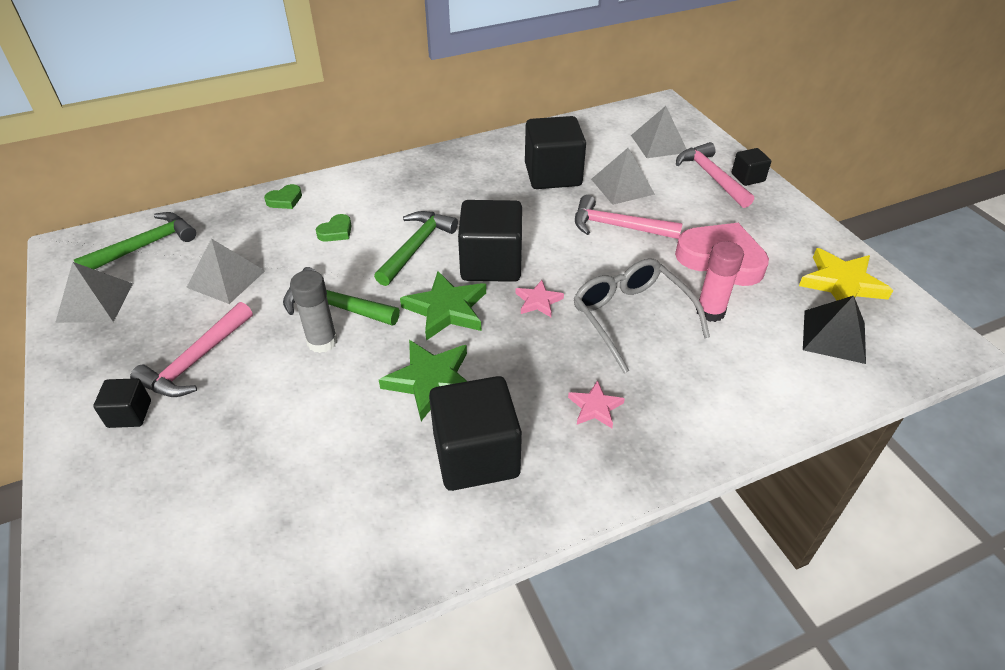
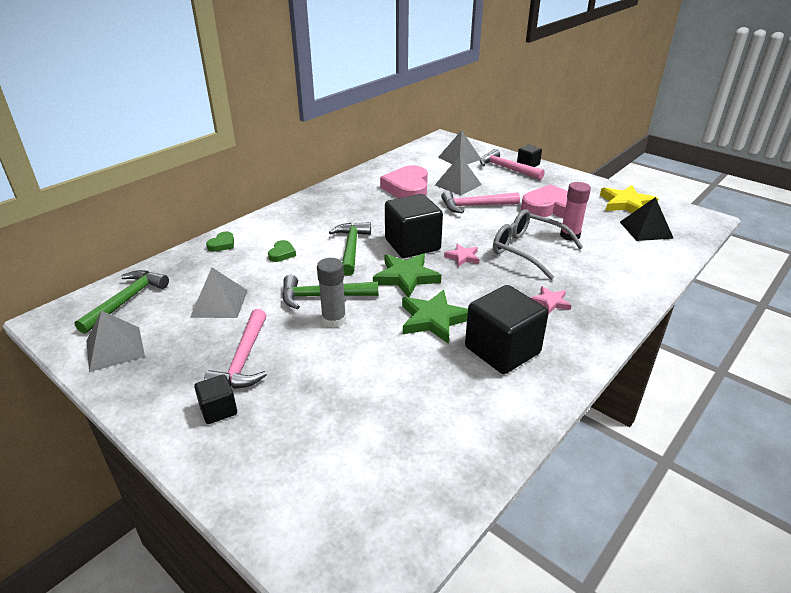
camera: 25 degrees left, 10 degrees down
(553, 175) = (407, 188): black cube -> pink heart

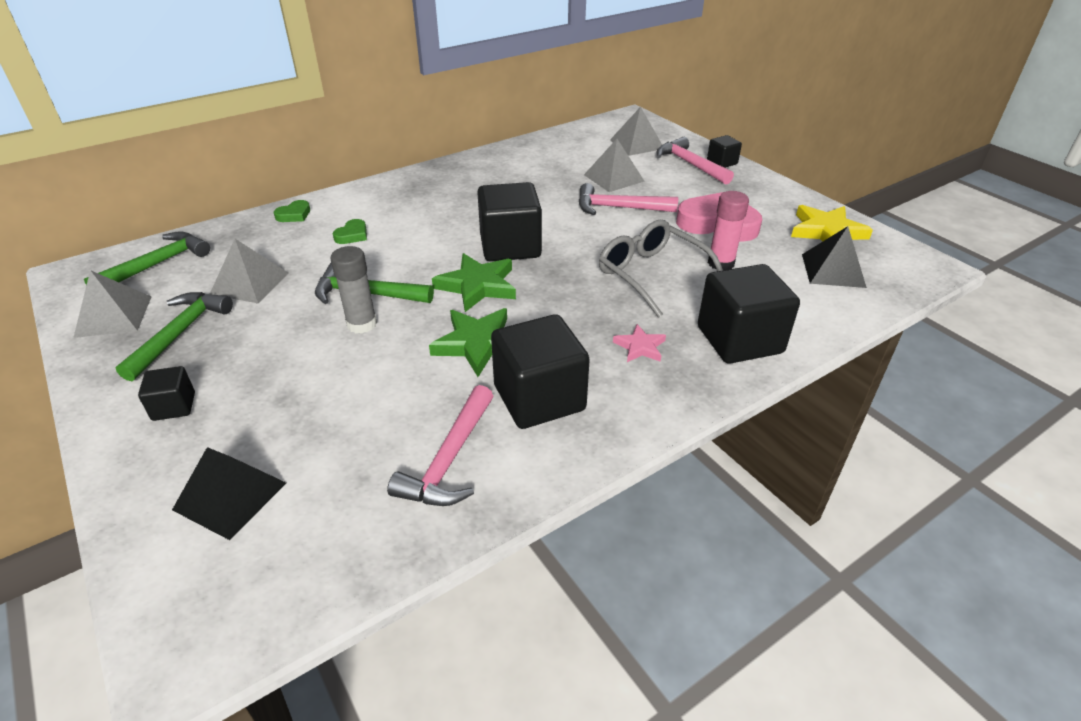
camera: 15 degrees right, 5 degrees up
(243, 360) = (234, 354): pink hammer -> pink hammer (449, 460)
(312, 468) = (230, 496): none -> black pyramid
(351, 248) = (435, 240): green hammer -> green hammer (180, 333)
(407, 188) = (548, 174): pink heart -> none
(462, 257) = (562, 271): pink star -> none
(614, 286) = (739, 340): none -> black cube

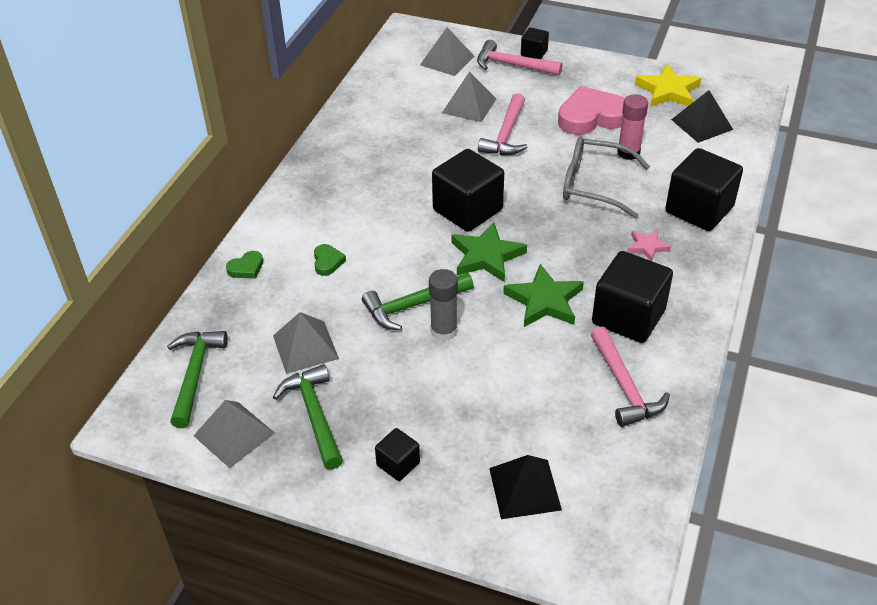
camera: 35 degrees left, 5 degrees up
(294, 215) = (246, 268): green heart -> green heart turned 45 degrees clockwise
(618, 208) = (506, 135): pink hammer -> pink hammer turned 45 degrees counterclockwise

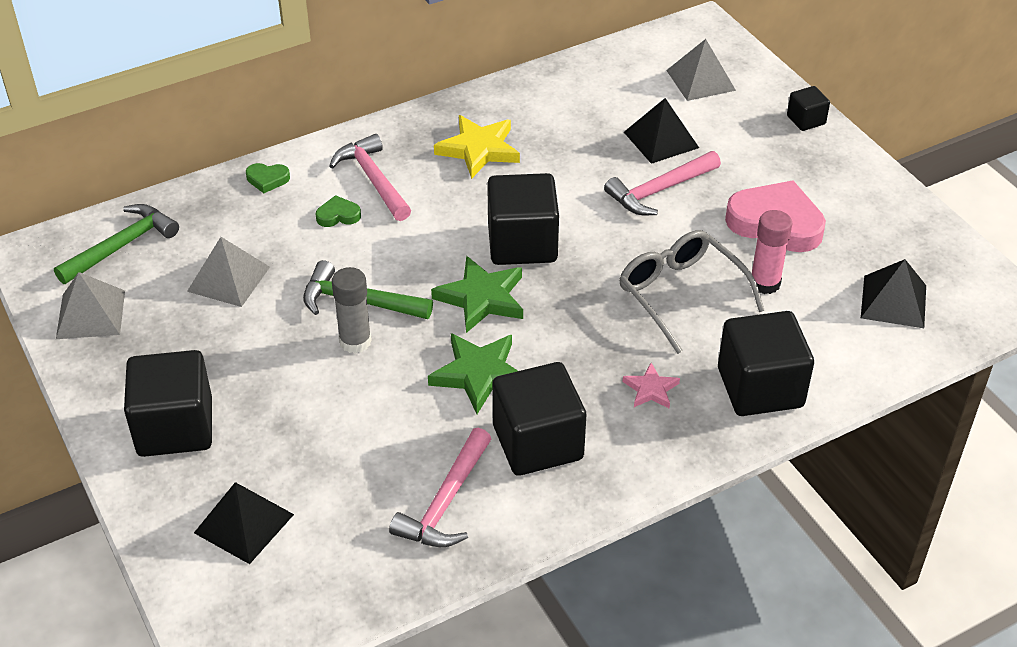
camera: 40 degrees right, 0 degrees up
(314, 415) = (165, 341): green hammer -> none
(327, 262) = (338, 215): green heart -> green heart turned 135 degrees counterclockwise
(398, 464) = (175, 427): black cube -> black cube, size x2.01
(469, 105) = (661, 140): grey pyramid -> black pyramid
(512, 65) = (763, 121): pink hammer -> pink hammer (373, 179)
(668, 91) = (905, 243): yellow star -> yellow star (479, 149)

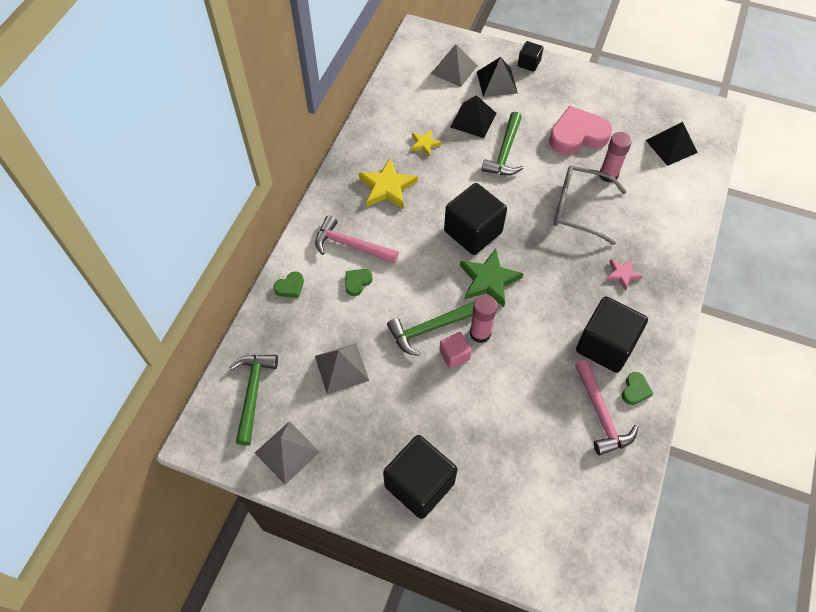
camera: 40 degrees left, 15 degrees up
(243, 523) = (520, 511): black pyramid -> black pyramid (497, 82)
(355, 341) = (454, 355): grey glue stick -> pink cube
(408, 339) = (480, 333): none -> pink glue stick
(479, 374) = (537, 327): green star -> none
(516, 508) = (635, 390): none -> green heart
(572, 132) = (425, 144): none -> yellow star
(659, 191) = (505, 152): pink hammer -> green hammer
(760, 388) = (666, 237): black cube -> none

